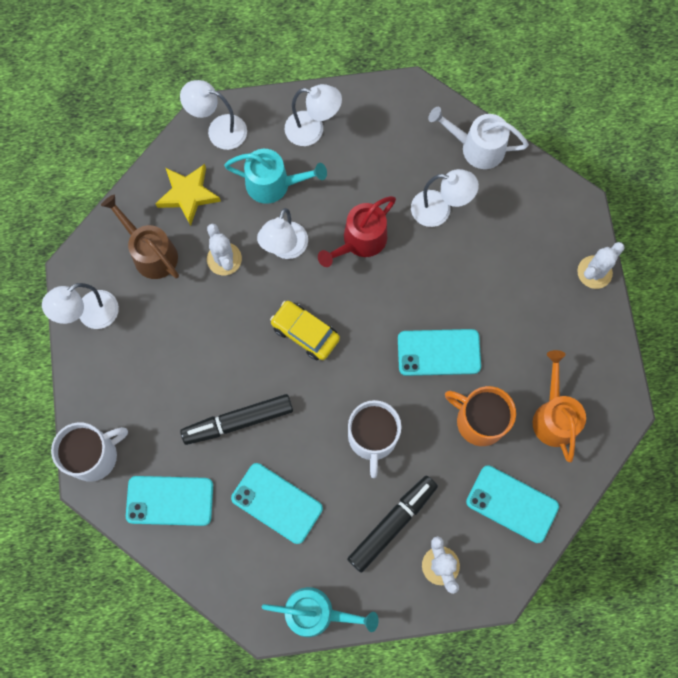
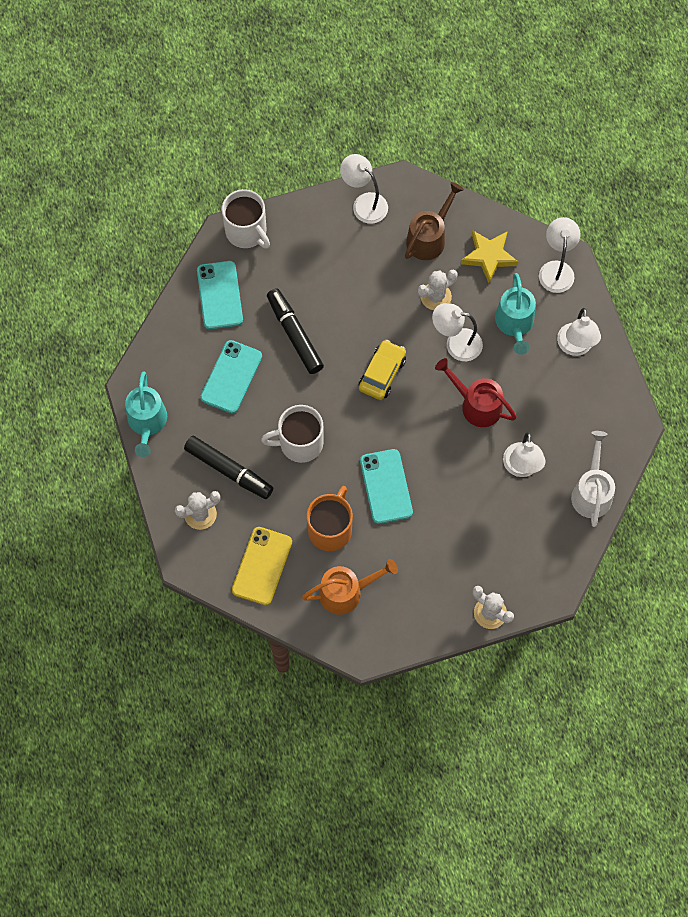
camera: 80 degrees right, 5 degrees down
(512, 504) = (262, 566): turquoise phone -> yellow phone

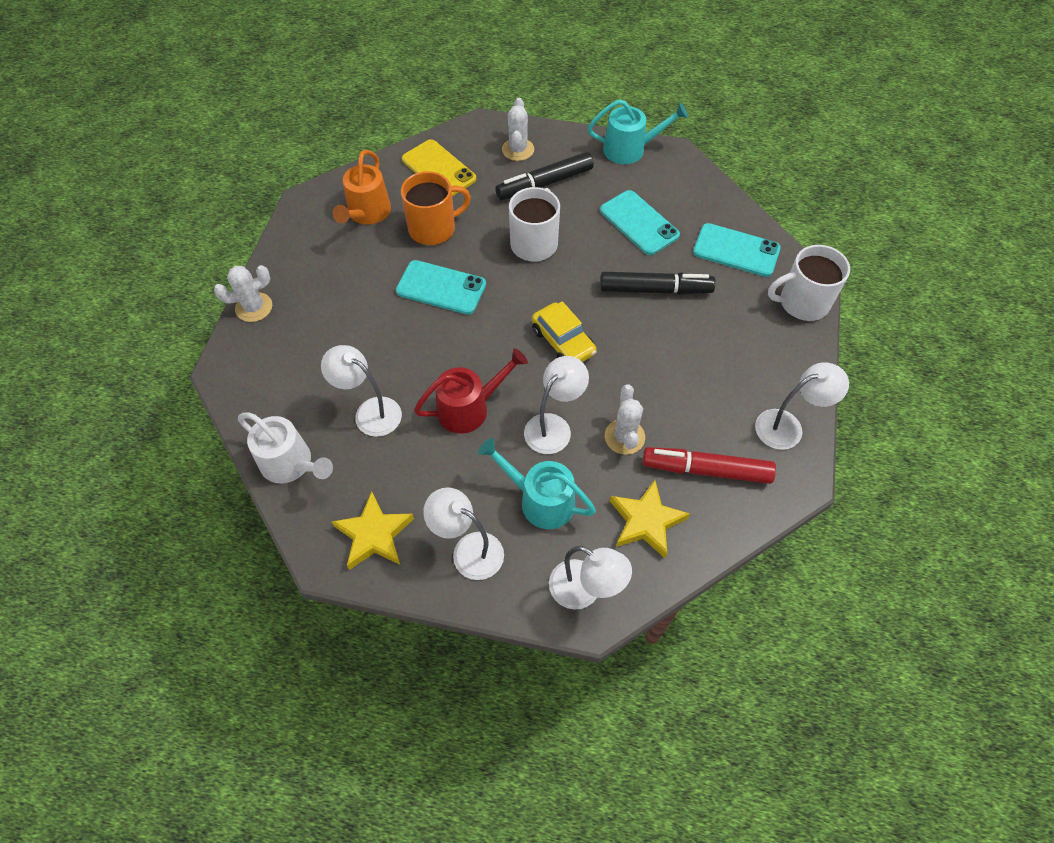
camera: 120 degrees right, 10 degrees down
(147, 423) = (630, 149): turquoise watering can -> turquoise watering can turned 150 degrees clockwise
(330, 529) = (433, 228): orange mug -> orange mug turned 75 degrees counterclockwise
(429, 237) = (706, 470): brown watering can -> red marker
(602, 408) = (374, 534): none -> yellow star

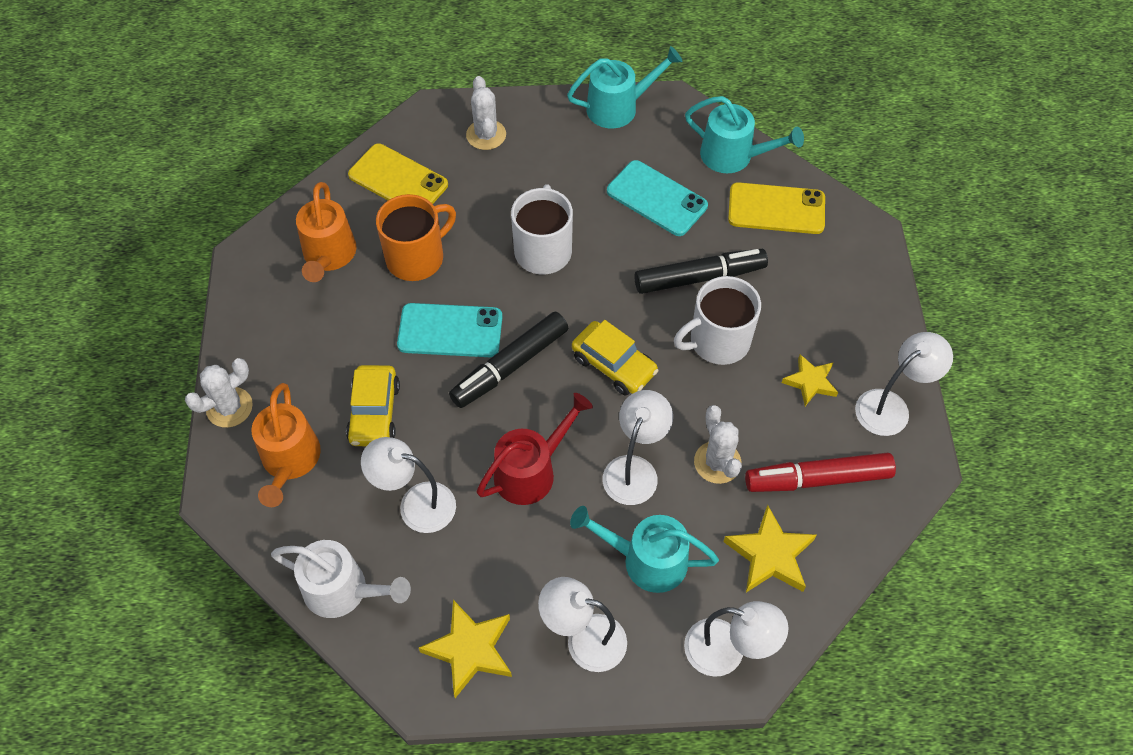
camera: 15 degrees left, 0 degrees up
(284, 357) = (290, 461): none -> orange watering can
(361, 336) = (374, 412): none -> yellow car
(545, 183) = (532, 172): black marker -> black marker (510, 366)
(713, 203) = (734, 156): none -> turquoise watering can
(723, 391) = (810, 382): none -> yellow star
(736, 250) = (776, 209): turquoise phone -> yellow phone
(802, 302) = (866, 256): white mug -> white mug (718, 341)

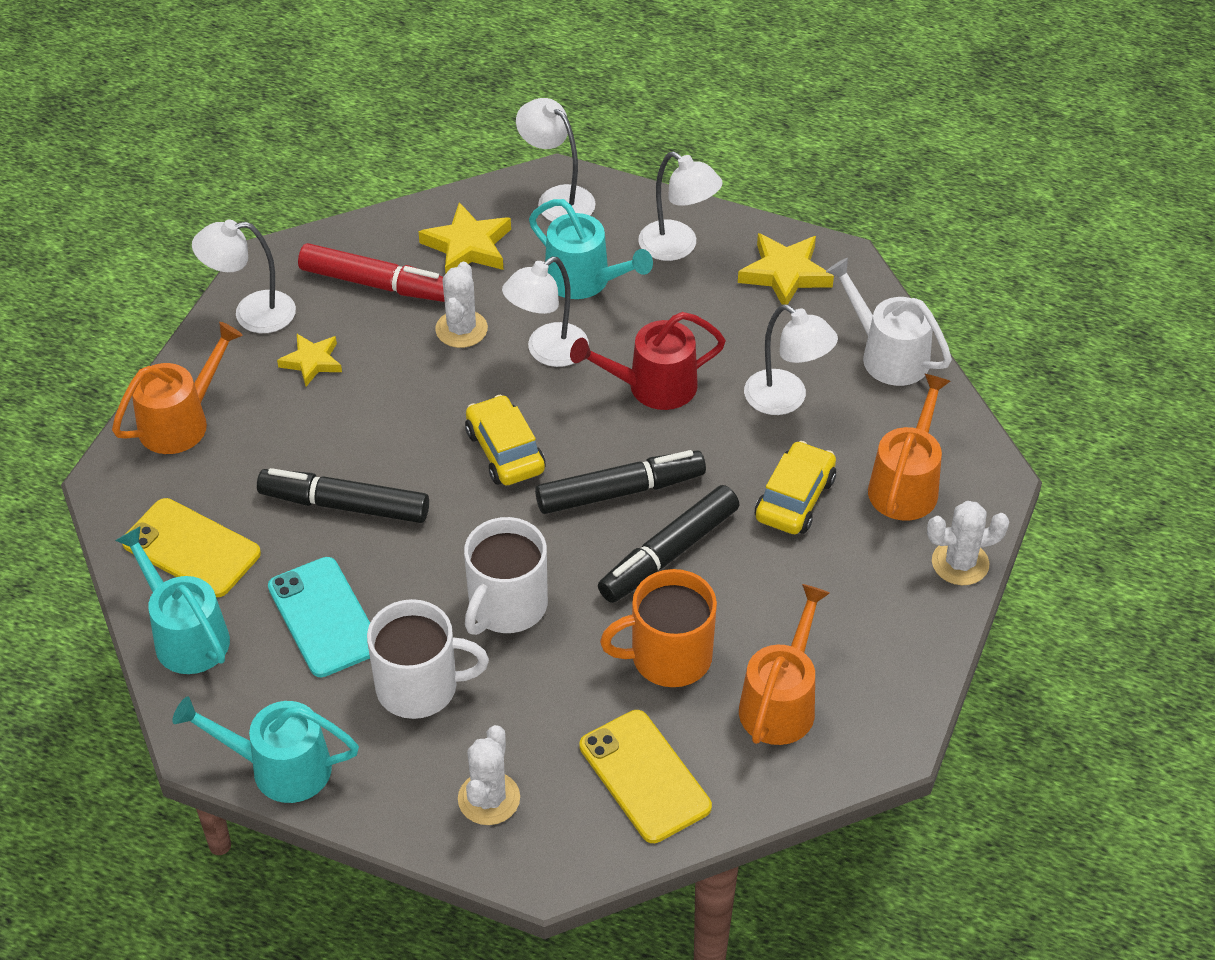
camera: 155 degrees left, 10 degrees down
(450, 331) = (669, 553): turquoise phone -> black marker
(718, 341) = (376, 433): white mug -> white mug (419, 687)
(862, 294) = (181, 421): none -> orange watering can

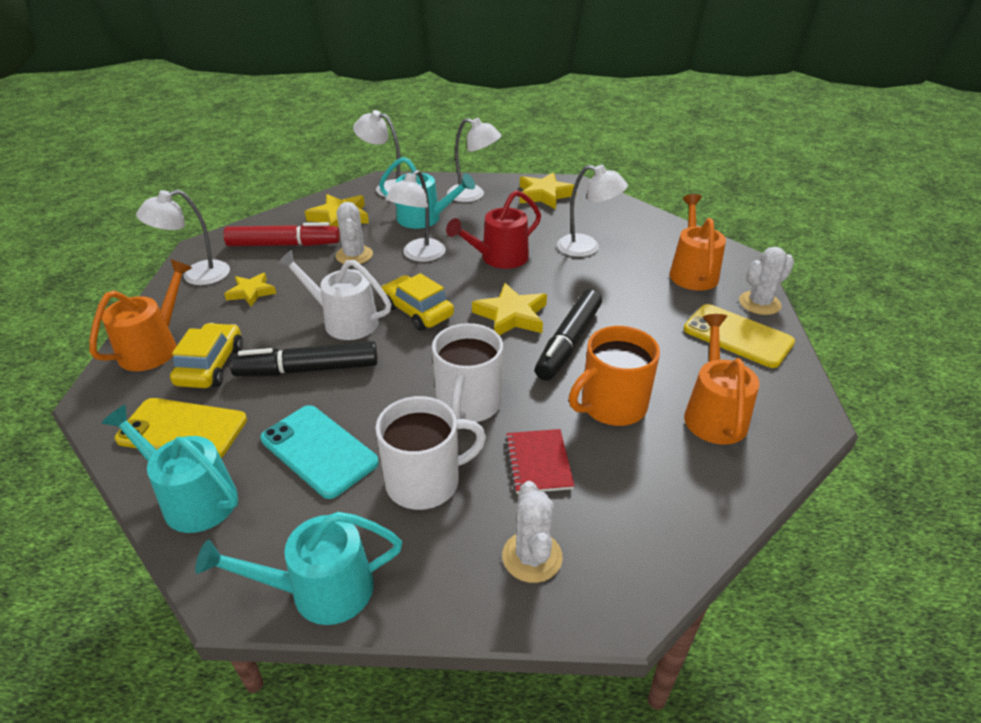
camera: 20 degrees left, 10 degrees down
(547, 702) = (538, 462): none -> red notebook
(619, 491) = (511, 315): black marker -> yellow star
(644, 776) = (651, 497): yellow phone -> yellow phone (737, 336)
(795, 498) = (630, 294): yellow car -> yellow car (211, 365)
(887, 354) = (630, 217): white watering can -> white watering can (344, 321)

